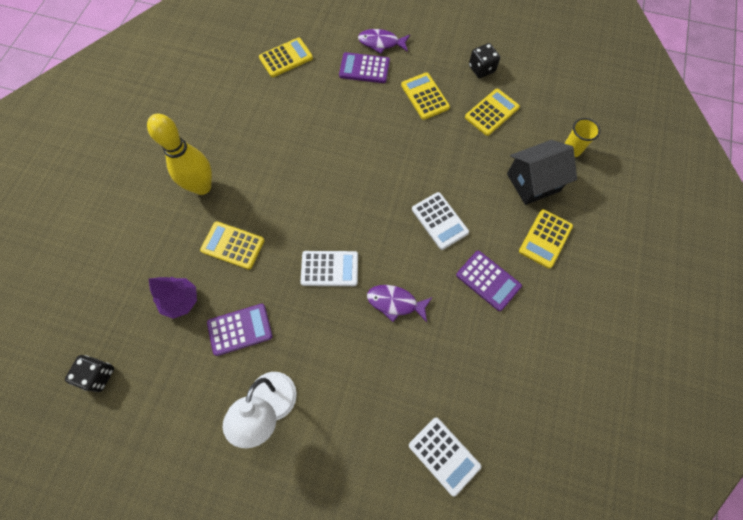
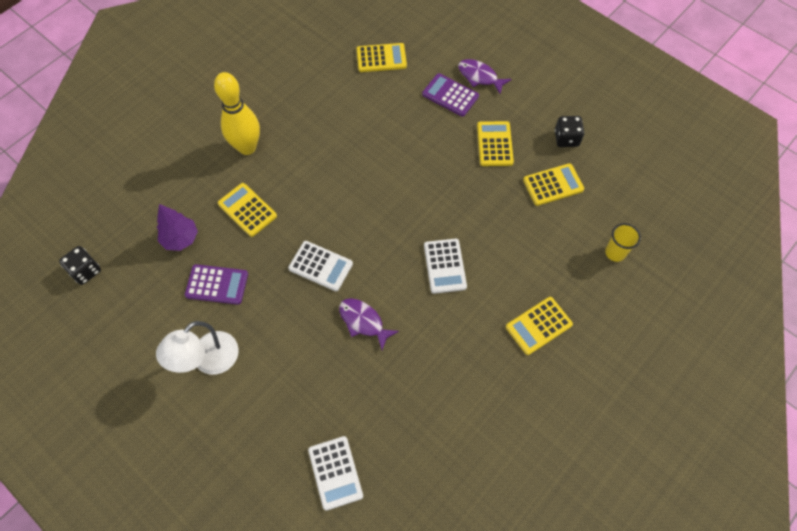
camera: 25 degrees right, 5 degrees down
(488, 280) = (460, 340): purple calculator -> none
(533, 182) = (557, 268): black house -> none

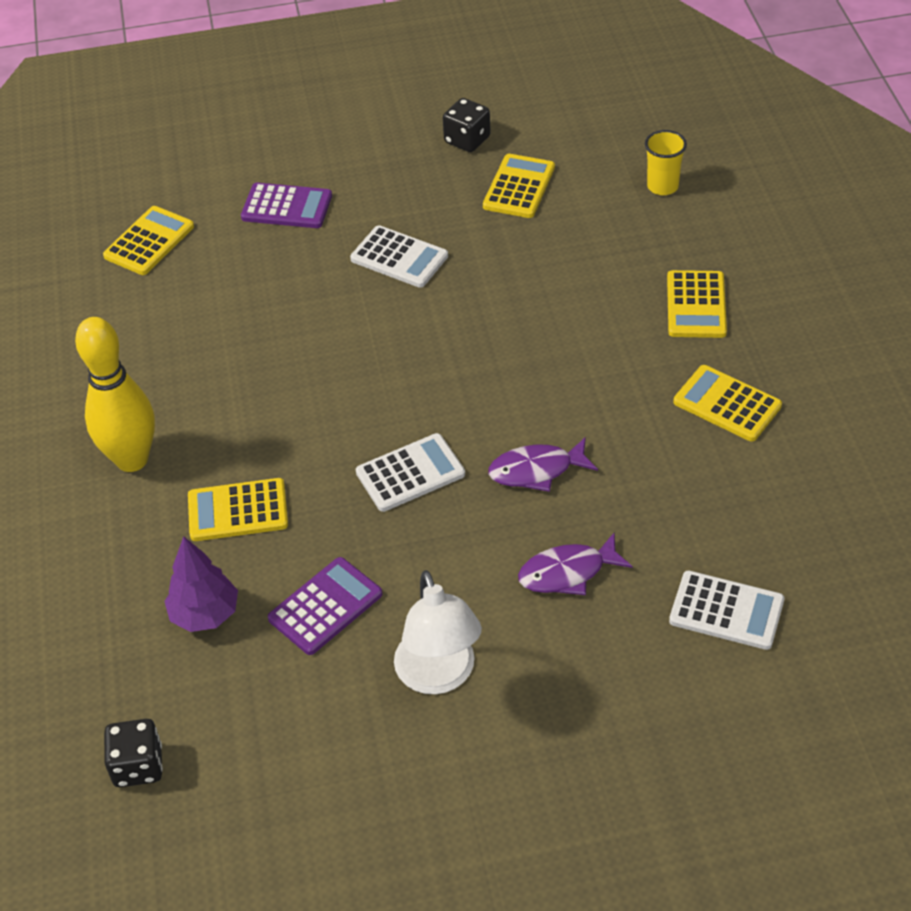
camera: 50 degrees left, 15 degrees down
(444, 266) = (533, 347): white calculator -> white calculator (399, 258)
(450, 95) = (287, 207): purple calculator -> purple calculator turned 150 degrees counterclockwise
(479, 77) = (290, 165): purple fish -> purple fish (567, 572)
(494, 144) = (405, 206): yellow calculator -> yellow calculator (727, 404)

